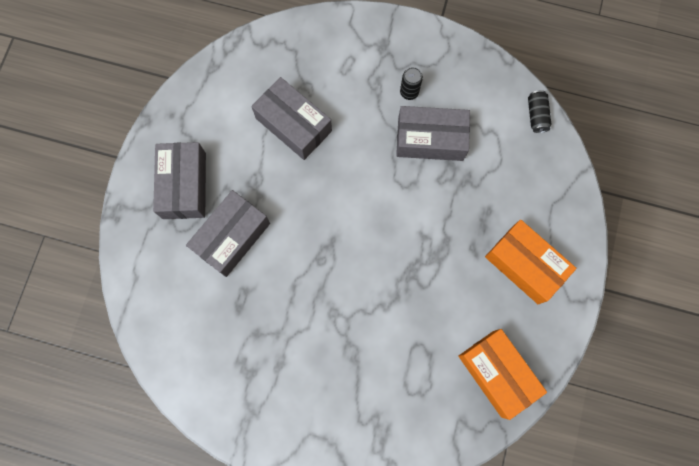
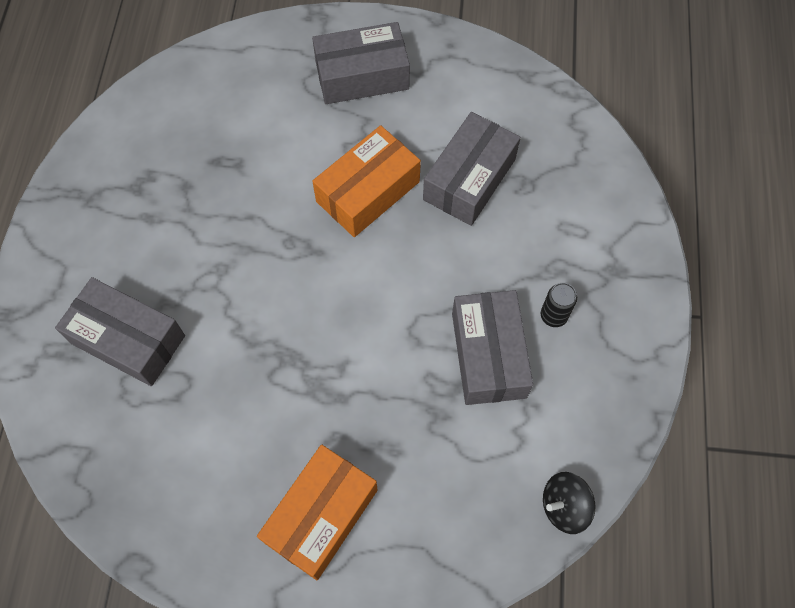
camera: 80 degrees right, 10 degrees down
(232, 237) = (304, 137): grey box -> grey box (128, 339)
(497, 373) = (157, 494): orange box -> orange box (368, 191)
(536, 115) = (564, 506): black can -> black spinning top

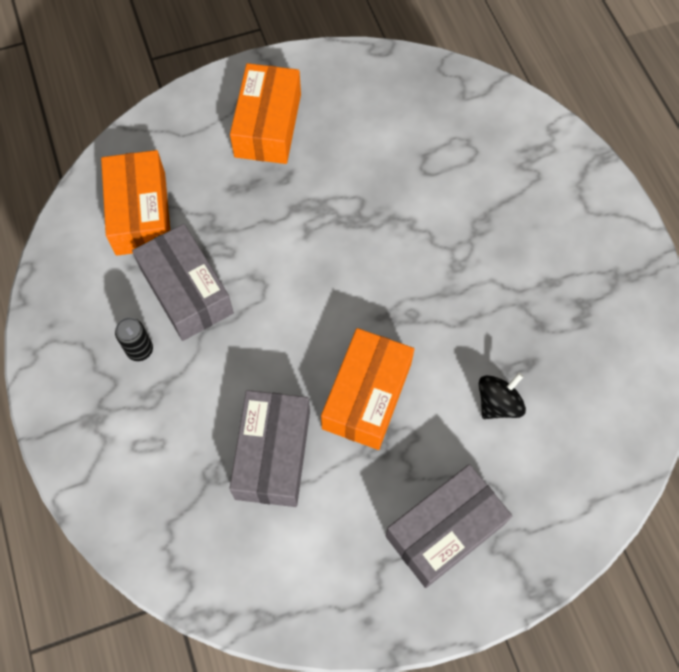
camera: 155 degrees right, 0 degrees up
(128, 339) = (493, 179): grey box -> none
(505, 464) = (141, 213): none -> orange box
(564, 506) = (83, 203): black spinning top -> black spinning top (498, 403)

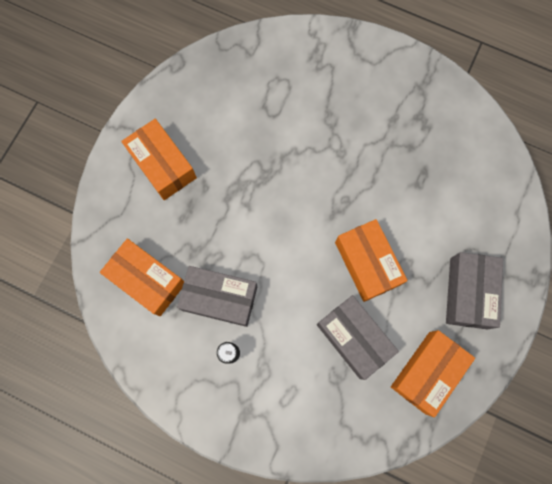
camera: 45 degrees left, 10 degrees up
(311, 565) = (427, 372): none -> orange box
(498, 403) = (430, 206): black spinning top -> none

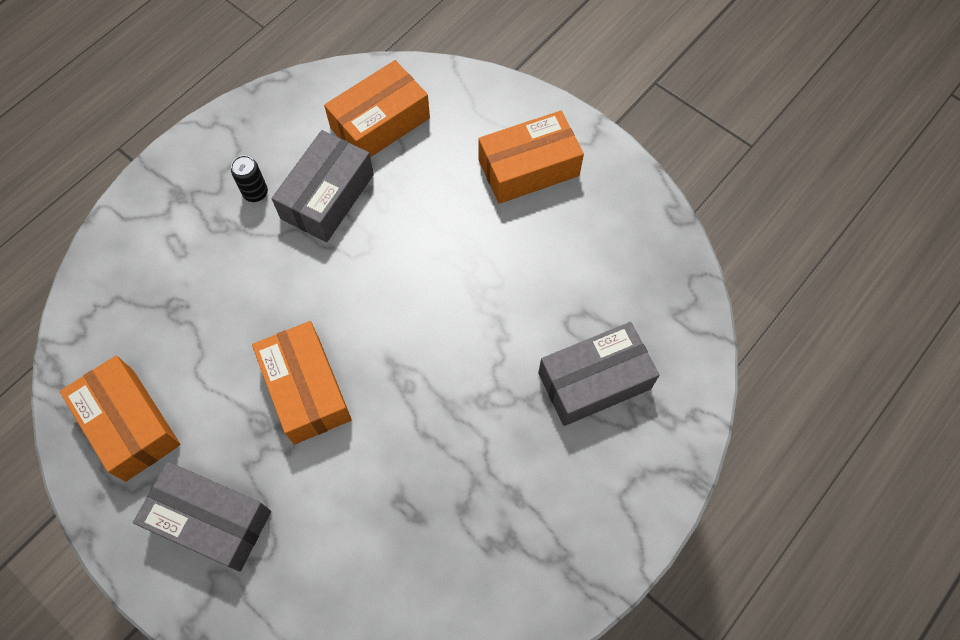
camera: 105 degrees right, 10 degrees down
(354, 338) = (213, 342): grey box -> grey box (594, 381)
(367, 263) = (306, 389): orange box -> orange box turned 75 degrees clockwise

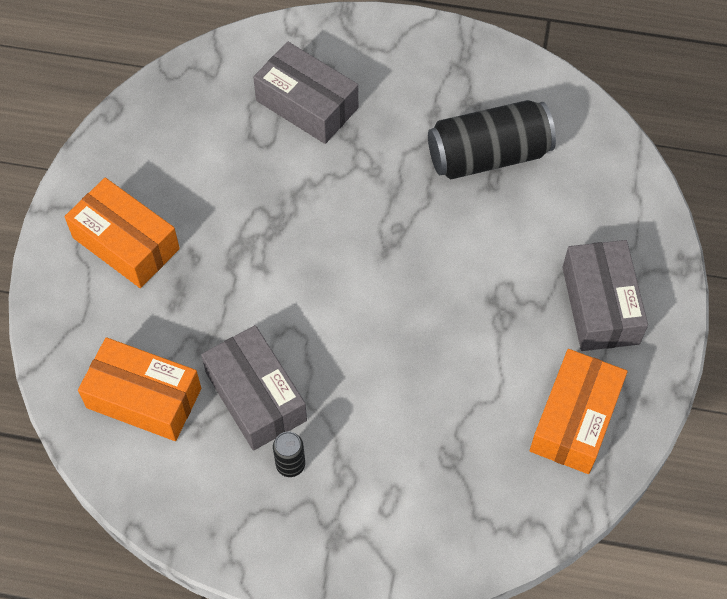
camera: 120 degrees left, 5 degrees down
(306, 389) = (451, 301): orange box -> none
(327, 196) = (256, 396): grey box -> grey box turned 60 degrees clockwise
(435, 520) = (488, 155): none -> black can

